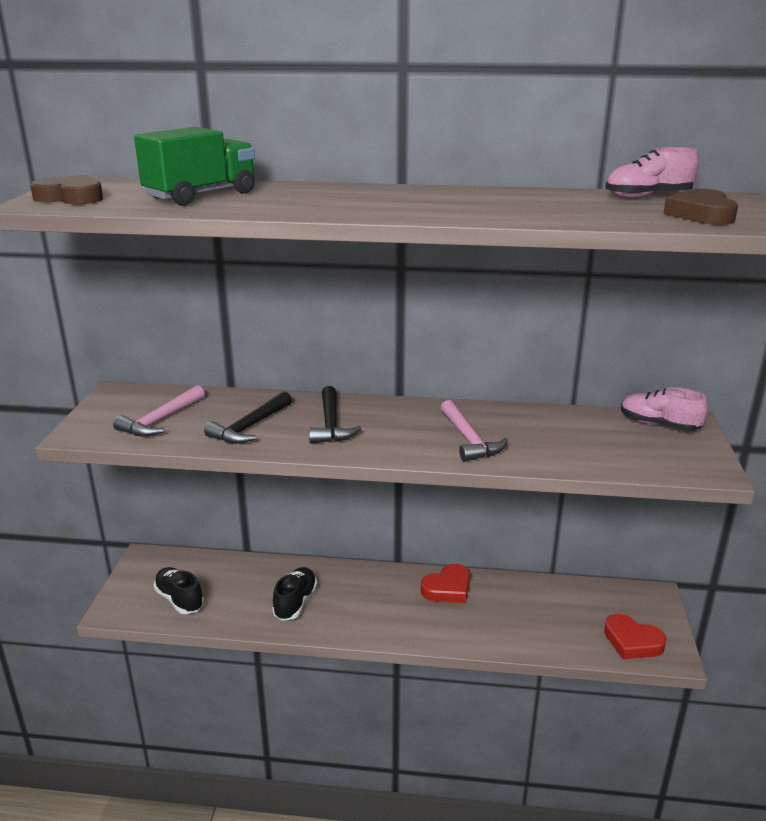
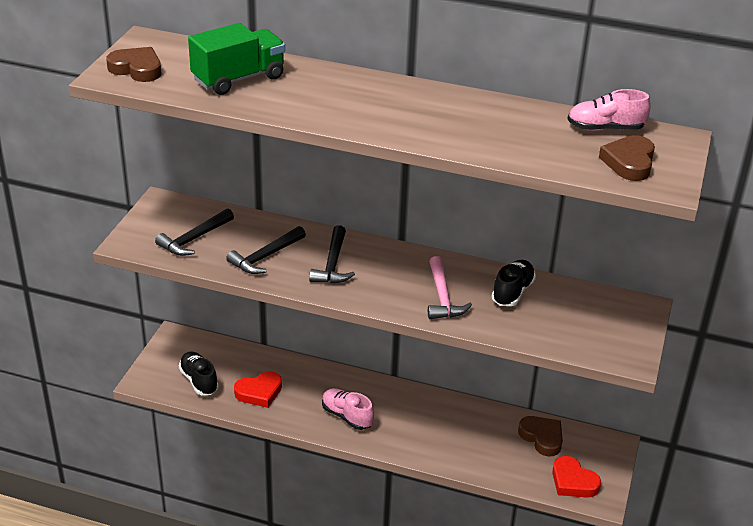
camera: 10 degrees right, 10 degrees up
(161, 420) = (194, 239): pink hammer -> black hammer
(295, 602) = (295, 399): black shoe -> black shoe (512, 292)
(448, 588) = (430, 408): red heart -> red heart (259, 392)
(578, 600) = (542, 437): none -> brown heart
(659, 425) = (614, 306): pink shoe -> pink shoe (347, 416)

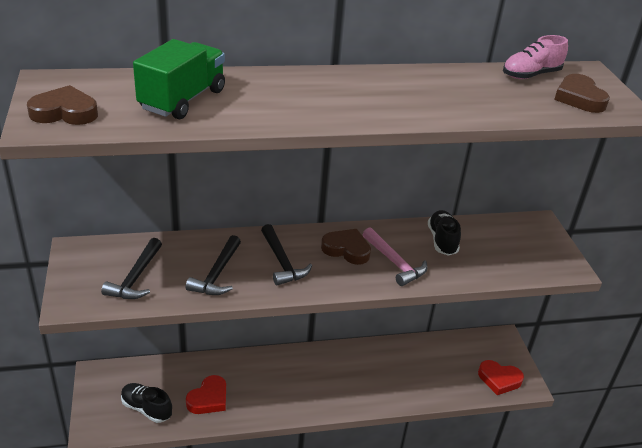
camera: 30 degrees left, 0 degrees up
(347, 416) = (297, 392): pink shoe -> none
(542, 437) = (453, 351): brown heart -> brown heart (346, 249)

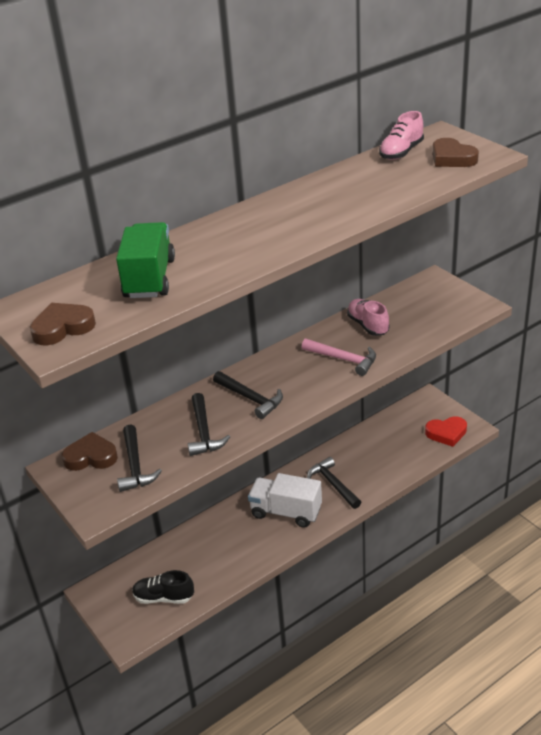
camera: 20 degrees left, 0 degrees up
(208, 399) = (213, 563): red heart -> none
(301, 383) = (286, 512): none -> white truck
(346, 249) = (296, 365): brown heart -> brown heart (91, 457)
(361, 378) = (333, 484): none -> black hammer
(442, 240) = (368, 325): black shoe -> pink shoe

